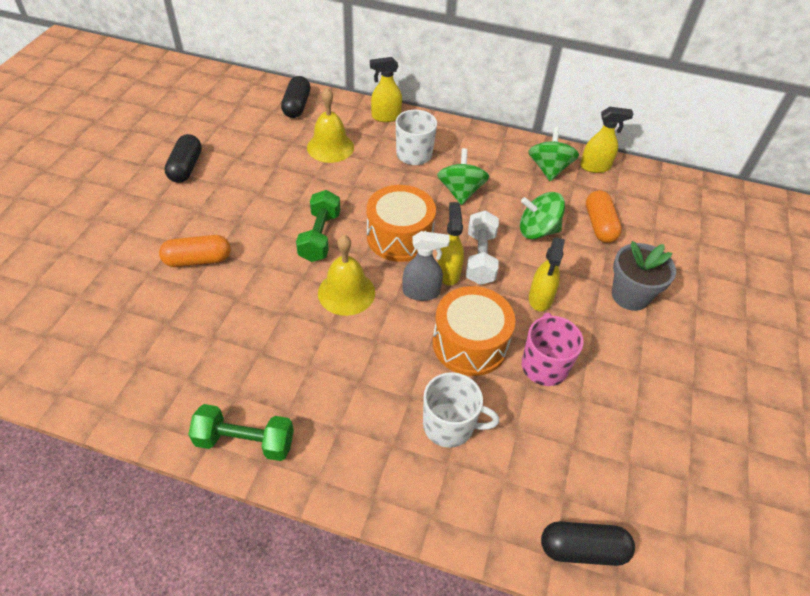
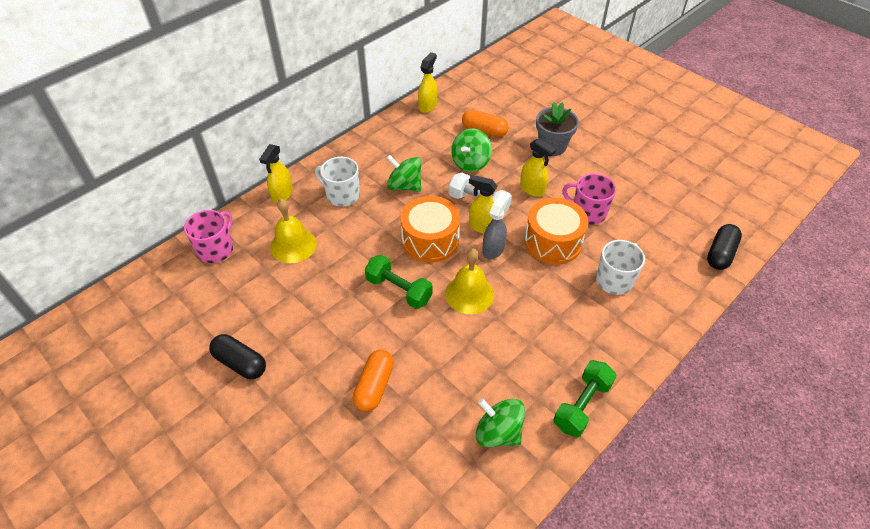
camera: 60 degrees left, 0 degrees up
(297, 106) = (216, 249): black capsule -> pink mug
(549, 169) = (413, 129): green spinning top -> green spinning top (498, 432)

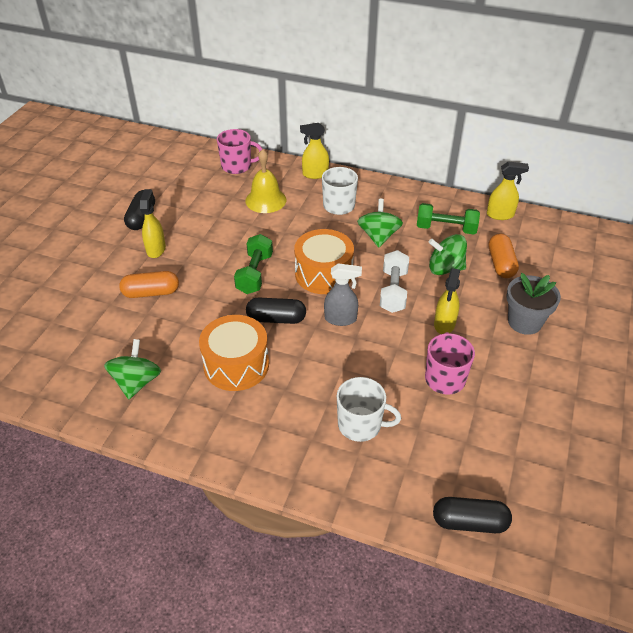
camera: 65 degrees right, 5 degrees down
(469, 294) = (276, 319): yellow bell -> black capsule
(482, 226) = (365, 303): yellow spray bottle -> yellow spray bottle (156, 249)
(553, 242) = (381, 360): orange drum -> orange drum (236, 365)
(582, 405) = (188, 435): green dumbbell -> green dumbbell (446, 229)

